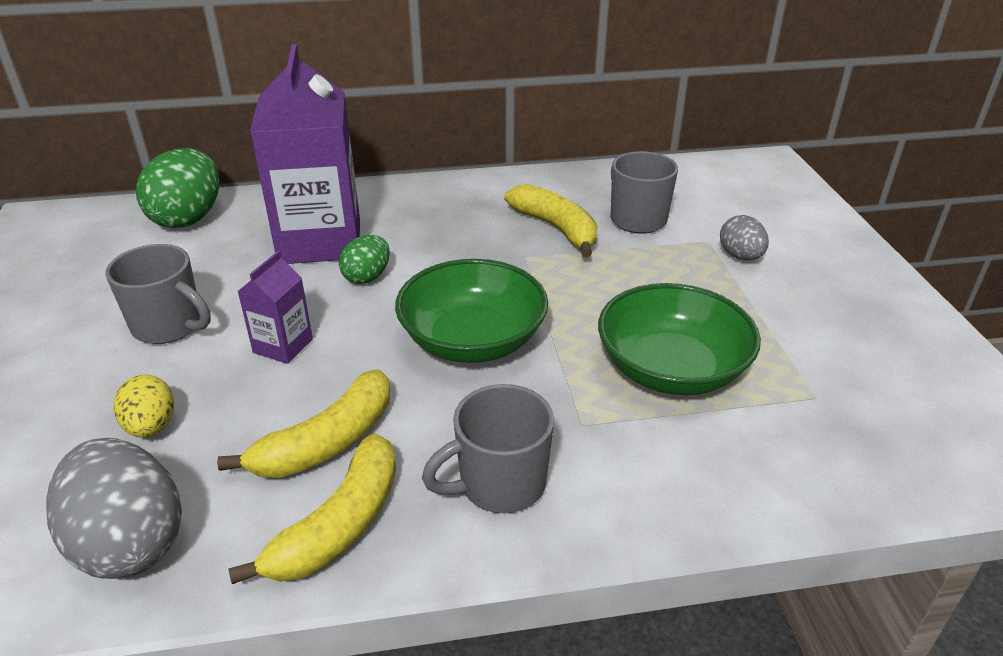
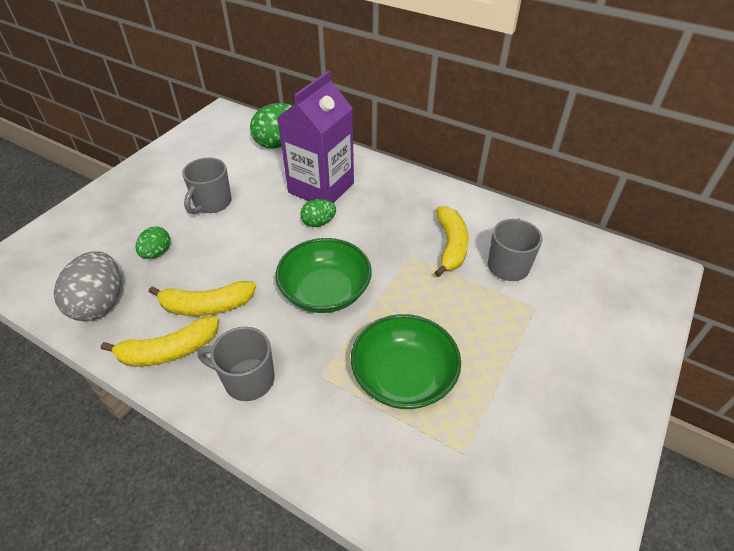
camera: 40 degrees right, 10 degrees up
(151, 426) = (157, 253): yellow egg -> green egg
(169, 326) = (212, 203): grey mug -> grey mug turned 45 degrees clockwise
(283, 346) = (243, 242): purple carton -> none
(740, 256) = (543, 331): grey egg -> none

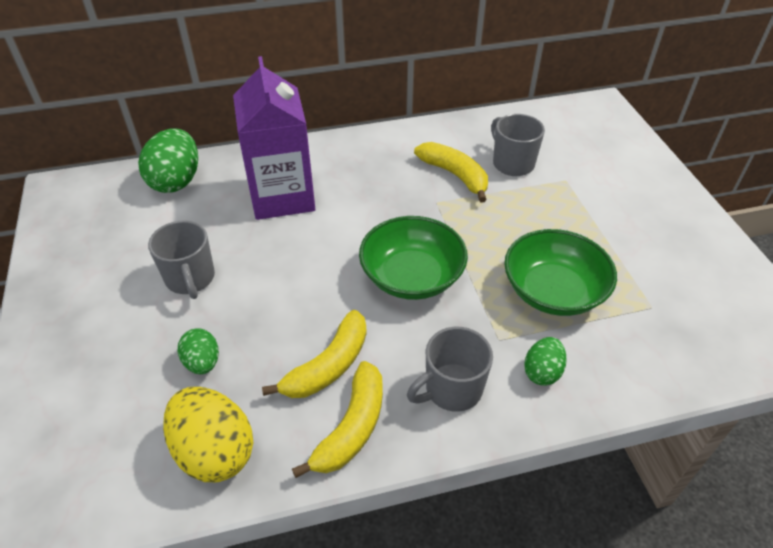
camera: 45 degrees left, 0 degrees up
(100, 304) = (215, 451): grey egg -> yellow egg
(318, 223) = (324, 227): green egg -> green egg (542, 372)

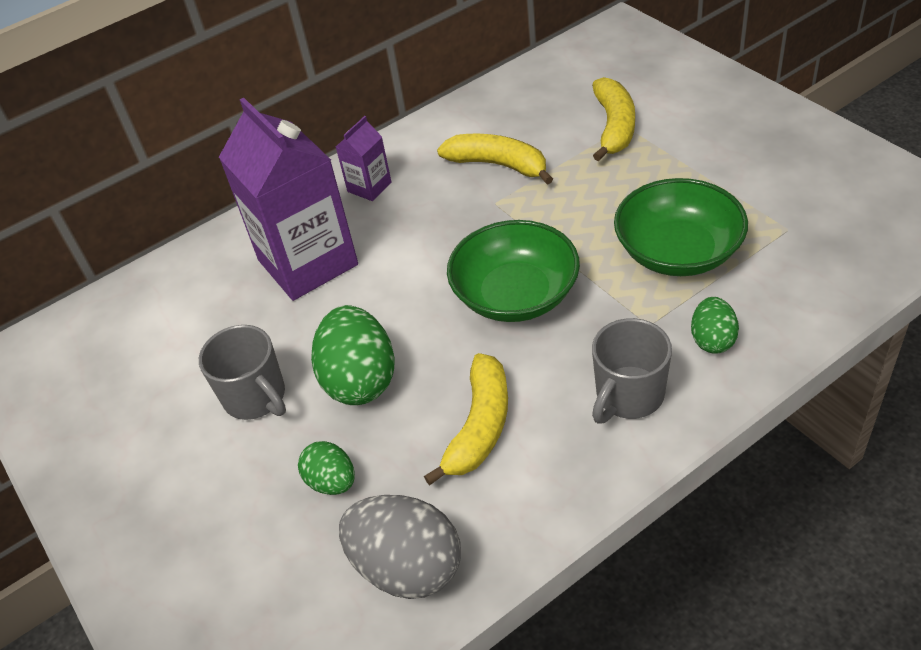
camera: 15 degrees left, 0 degrees up
(176, 181) = (162, 293): green egg -> green egg (360, 380)
(215, 451) = (407, 567): yellow egg -> grey egg
(352, 427) = (544, 478): yellow banana -> yellow banana (614, 126)
(355, 158) = (369, 187): none -> purple carton
(512, 163) = (555, 128): grey mug -> none

